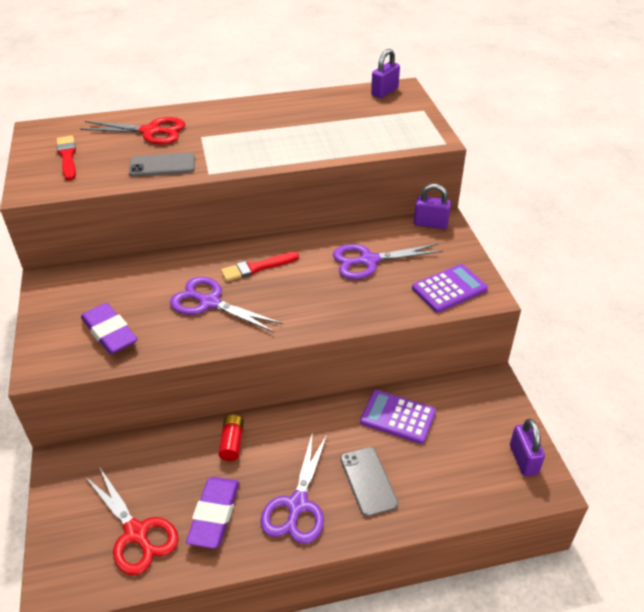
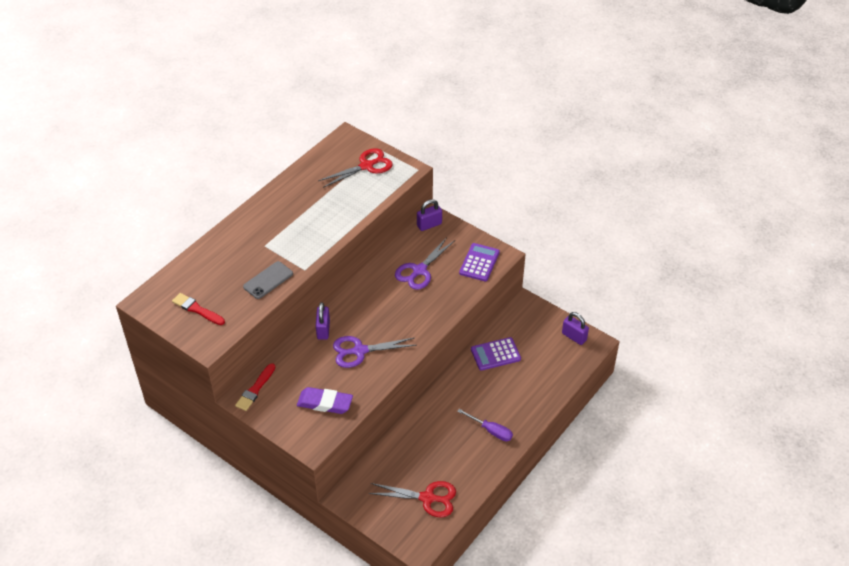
camera: 40 degrees left, 5 degrees up
(150, 132) = (226, 260): red scissors -> red scissors (366, 166)
(214, 515) = (456, 463): purple eraser -> none
(232, 443) = (425, 424): red battery -> none
(257, 267) = (361, 313): red brush -> red brush (255, 389)
(297, 505) = (491, 430): purple scissors -> purple screwdriver
(368, 481) = (512, 396): grey phone -> none
(384, 92) = (339, 145): purple padlock -> purple padlock (323, 330)

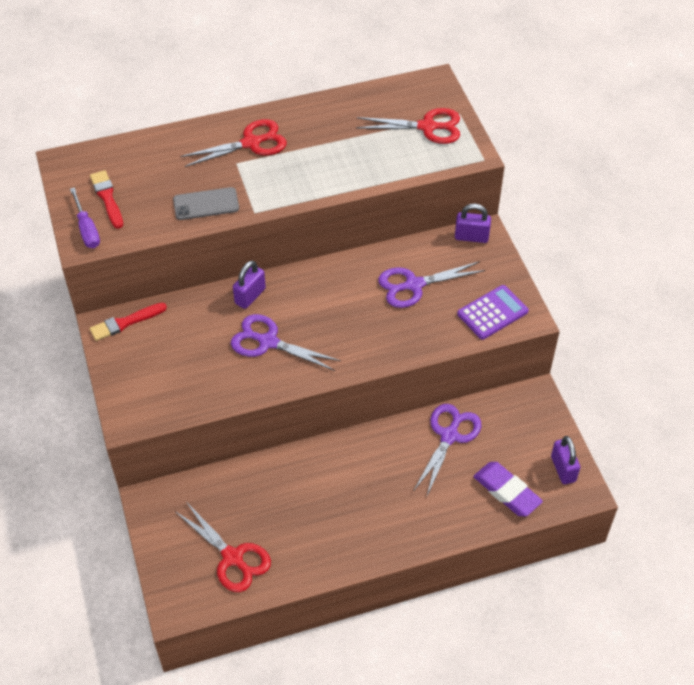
camera: 35 degrees right, 5 degrees up
(262, 228) = (251, 143): none -> red scissors
(325, 403) = (181, 380): purple eraser -> purple eraser (507, 491)
(491, 430) = (368, 523): purple screwdriver -> purple screwdriver (87, 229)
(495, 354) = (449, 436): purple calculator -> purple scissors

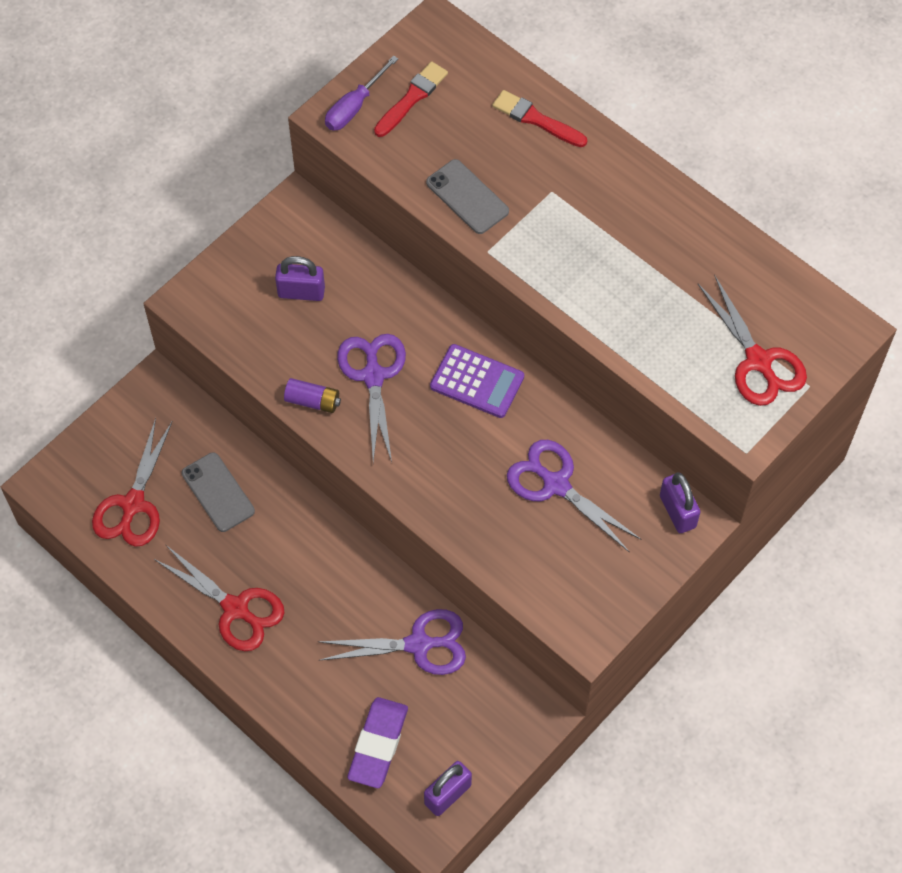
camera: 60 degrees right, 10 degrees up
(125, 322) = (312, 223): red brush -> red brush (536, 119)
(250, 296) = (427, 322): purple padlock -> purple padlock (301, 292)
(251, 143) = (594, 188): red scissors -> red scissors (235, 608)
(260, 500) = (218, 492): none -> grey phone
(262, 383) = (313, 401): none -> purple battery
(492, 313) = (569, 592): purple calculator -> purple calculator (477, 382)

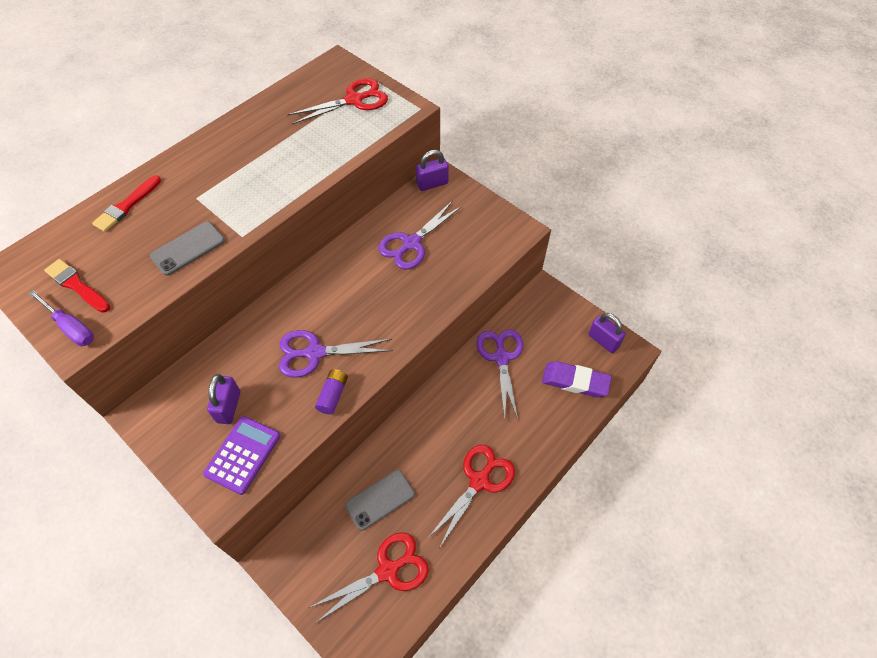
camera: 90 degrees left, 5 degrees down
(133, 504) = (388, 570): red scissors -> red scissors turned 45 degrees counterclockwise
(477, 382) = (327, 287): purple calculator -> purple calculator (243, 455)

